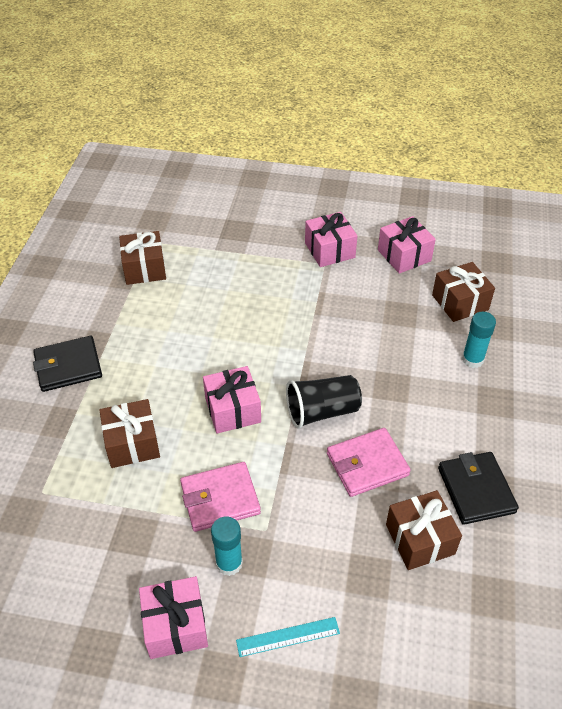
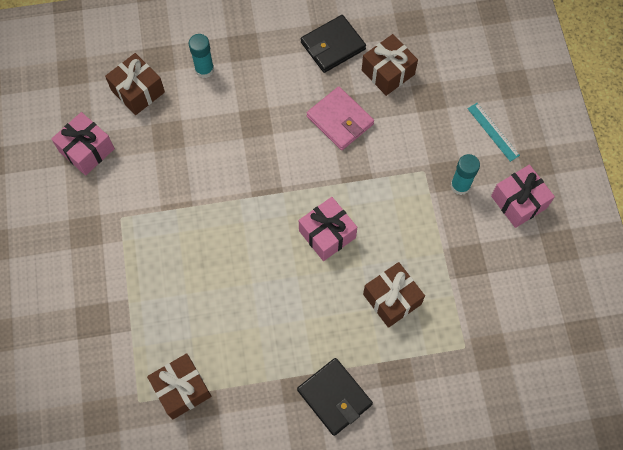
camera: 110 degrees left, 20 degrees up
(220, 499) = (413, 211): pink wallet -> none
(322, 411) = (302, 166): black cup -> none
(330, 250) = (98, 218): pink gift -> none

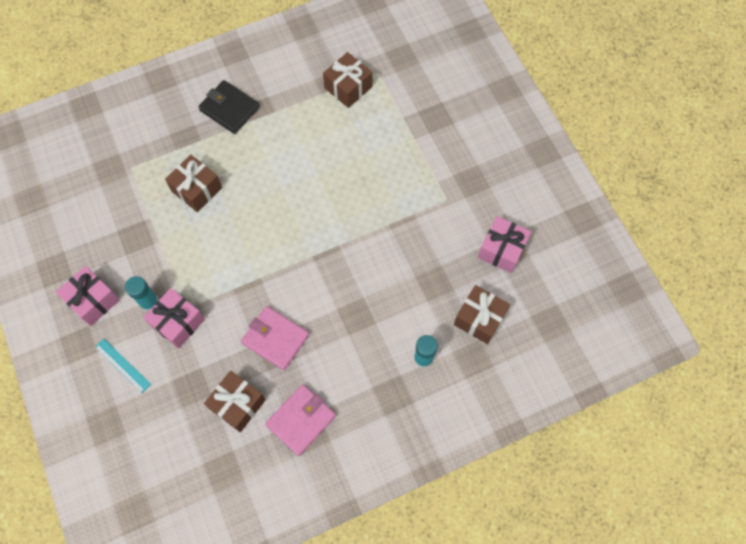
camera: 165 degrees right, 0 degrees up
(327, 234) = (263, 229): pink gift -> pink gift (178, 322)
(333, 46) = (301, 420): black wallet -> pink wallet

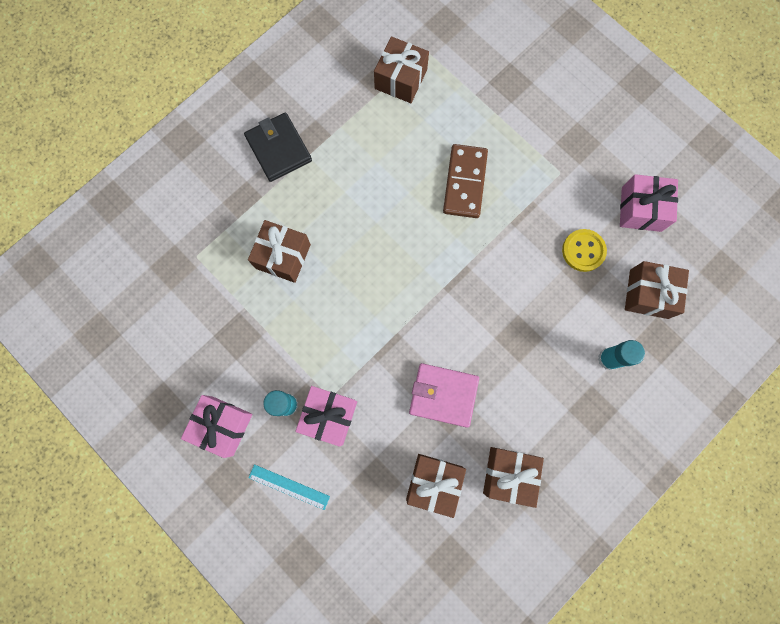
camera: 20 degrees left, 10 degrees up
(229, 109) = (278, 149): black wallet -> black wallet turned 45 degrees clockwise
(301, 420) = (508, 474): pink wallet -> brown gift
(364, 181) = (464, 182): none -> brown domino
(439, 266) = (583, 251): none -> yellow button

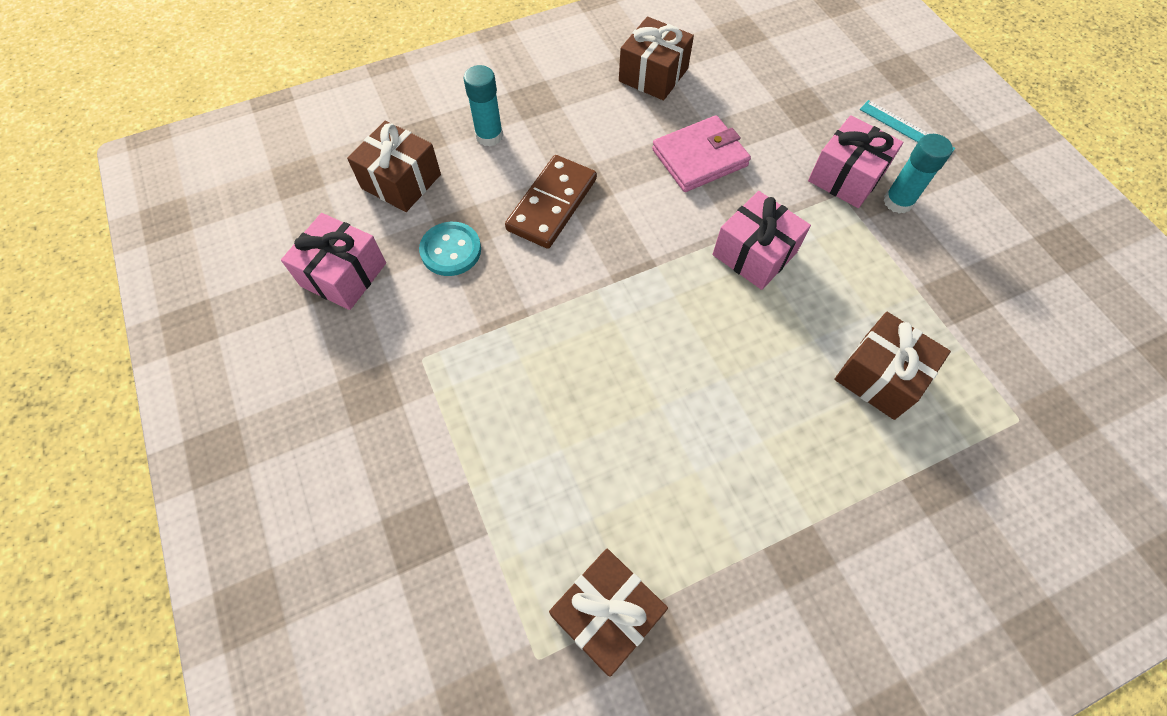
camera: 160 degrees left, 15 degrees down
(222, 425) = (985, 204): pink gift -> pink gift (754, 254)
(278, 149) = (863, 555): black wallet -> none
(434, 482) = (738, 90): brown gift -> none
(443, 395) = (699, 157): pink wallet -> pink wallet turned 60 degrees counterclockwise
(464, 182) = (569, 391): brown domino -> brown domino (552, 204)
(583, 251) = (451, 250): yellow button -> turquoise button

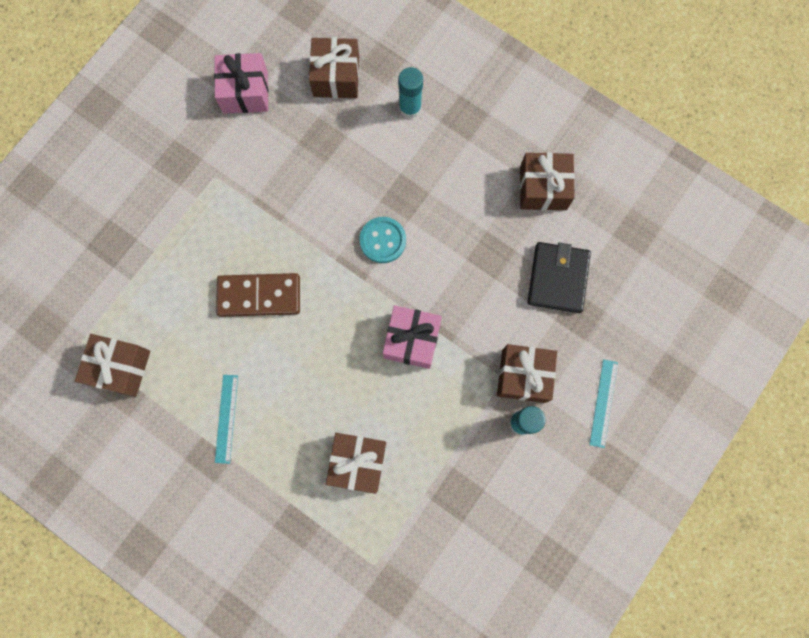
camera: 60 degrees right, 15 degrees up
(451, 250) = (300, 144): turquoise button -> turquoise button (382, 240)
(552, 204) = (375, 185): brown domino -> brown domino (259, 296)
(699, 157) = (478, 262): pink wallet -> none
(752, 503) = (226, 418): none -> turquoise ruler
(755, 105) = (557, 278): none -> black wallet
(846, 177) = (523, 376): pink gift -> brown gift

